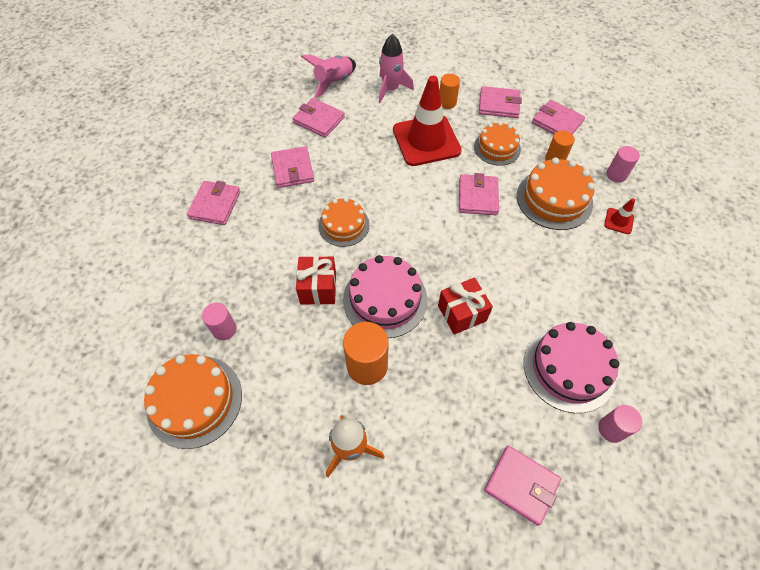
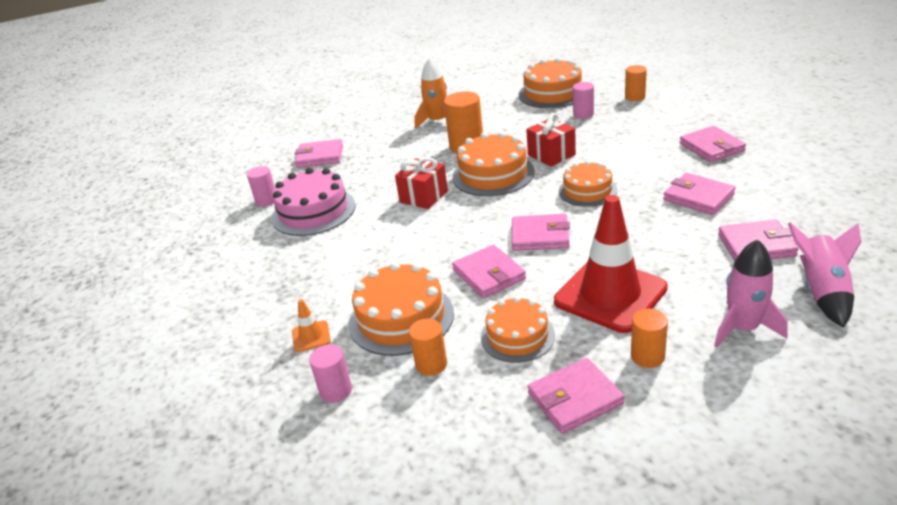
camera: 150 degrees right, 25 degrees down
(153, 319) = (635, 97): none -> orange cylinder
(385, 299) = (493, 174): pink cake -> orange cake
(557, 122) = (466, 422): pink wallet -> pink wallet (540, 236)
(618, 221) = (311, 336): red traffic cone -> orange traffic cone

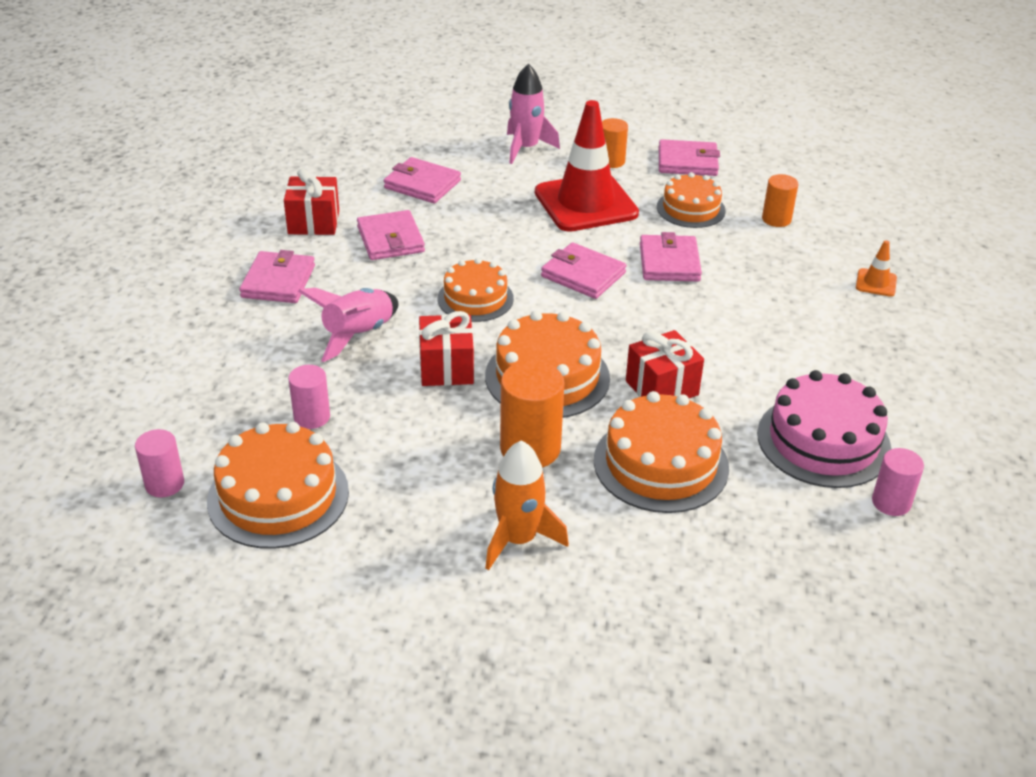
camera: 155 degrees left, 5 degrees up
(320, 156) = (770, 566): pink wallet -> none
(336, 391) = (866, 234): pink cylinder -> pink cylinder (164, 484)
(401, 318) = (780, 262): orange cake -> orange cake (661, 464)
(635, 97) = (203, 409): orange cylinder -> none
(766, 183) = (313, 222): none -> red gift
(822, 292) = (439, 142): pink rocket -> pink rocket (358, 334)

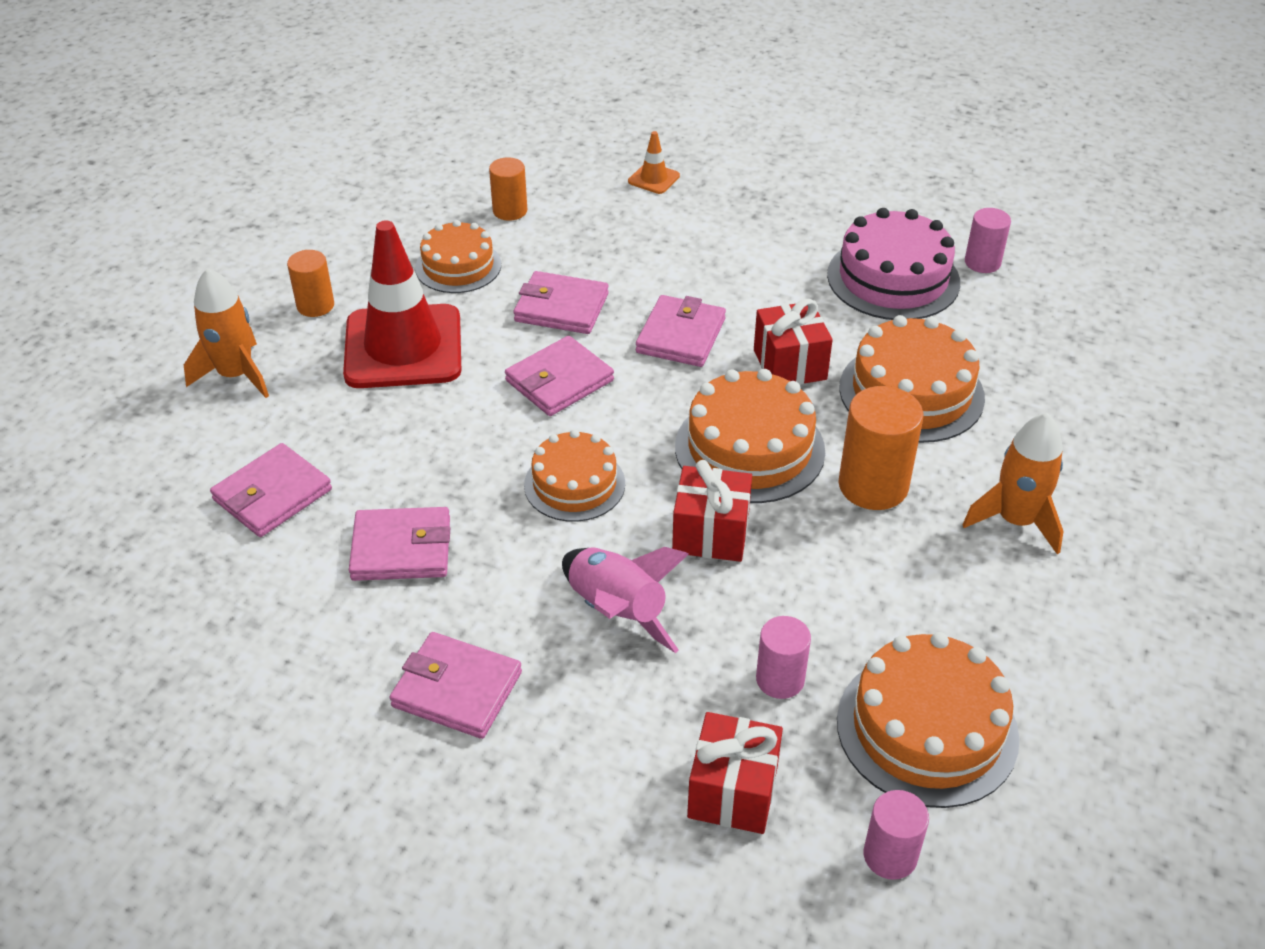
camera: 75 degrees left, 5 degrees up
(313, 222) = (314, 631): red gift -> red gift (733, 791)
(526, 148) = (236, 375): pink rocket -> orange rocket
(687, 162) = (354, 245): pink wallet -> pink wallet (681, 335)

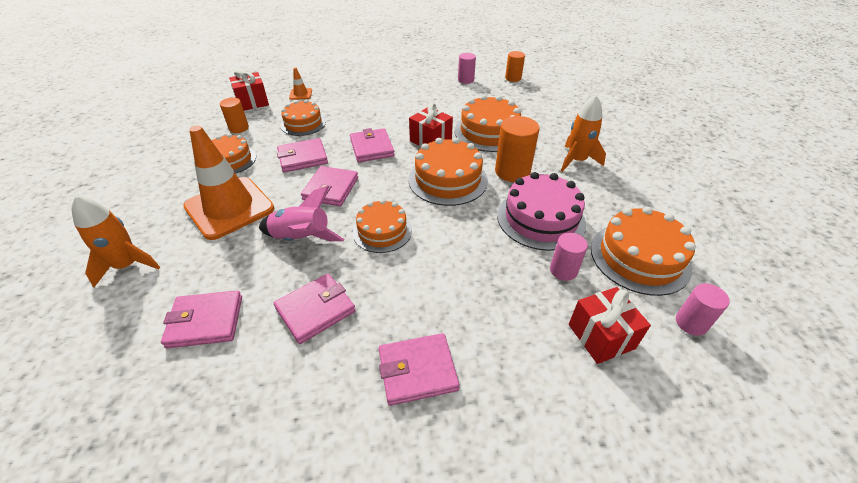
camera: 35 degrees left, 0 degrees up
(272, 495) = (205, 321): pink wallet -> pink wallet turned 75 degrees clockwise
(315, 305) = (156, 208): orange cylinder -> orange cylinder (513, 78)
(403, 347) = (229, 208): red traffic cone -> orange traffic cone
(611, 242) = (303, 123): none -> orange cake
(616, 611) = (460, 280): pink rocket -> pink rocket (301, 238)
(711, 533) = (467, 222): red gift -> red gift (252, 102)
(893, 278) = (439, 96): pink cake -> pink cake (541, 219)

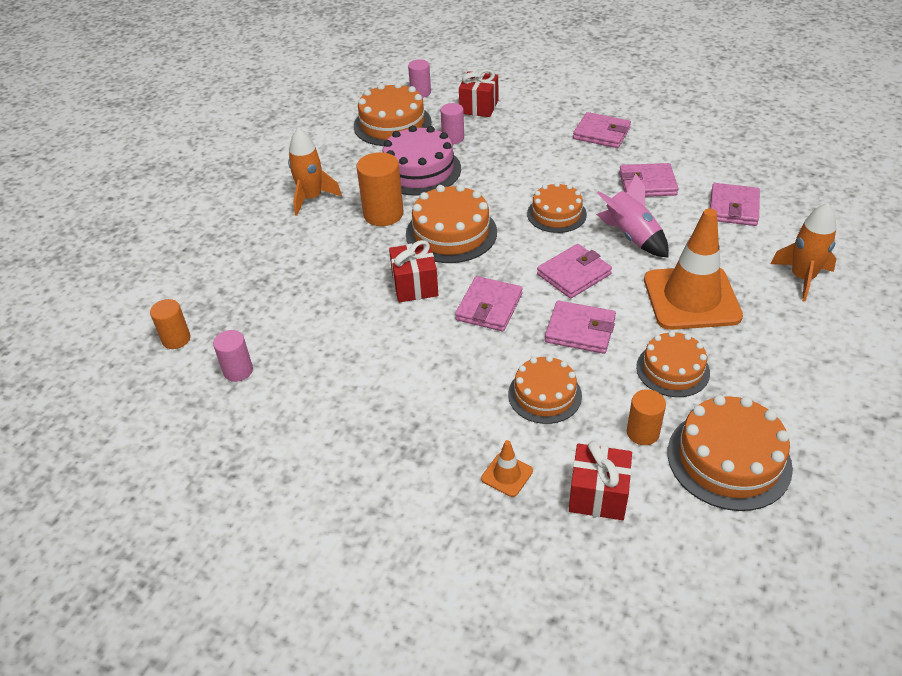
camera: 140 degrees left, 0 degrees up
(205, 321) = (733, 208): pink wallet -> pink wallet turned 75 degrees clockwise
(489, 132) = (339, 267): orange cake -> orange cake (728, 459)

